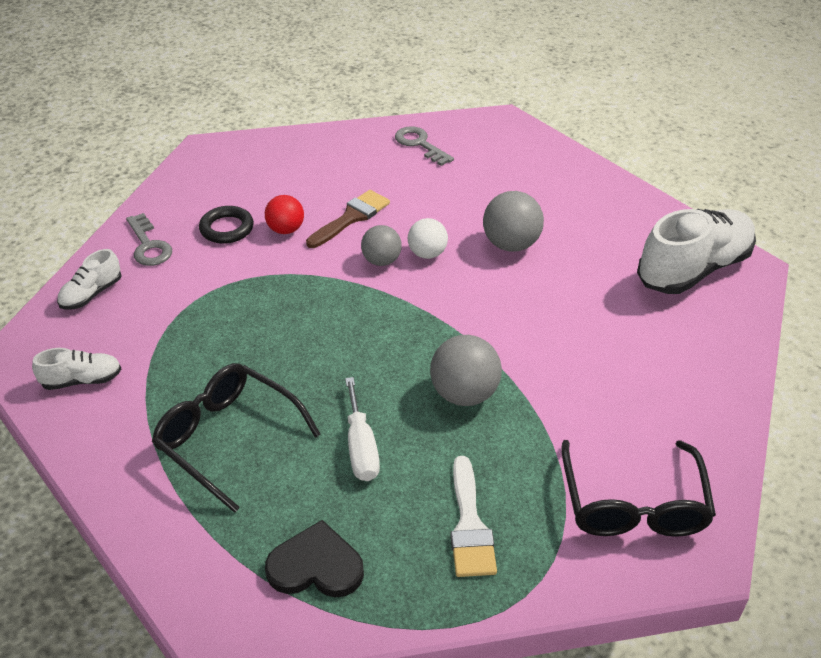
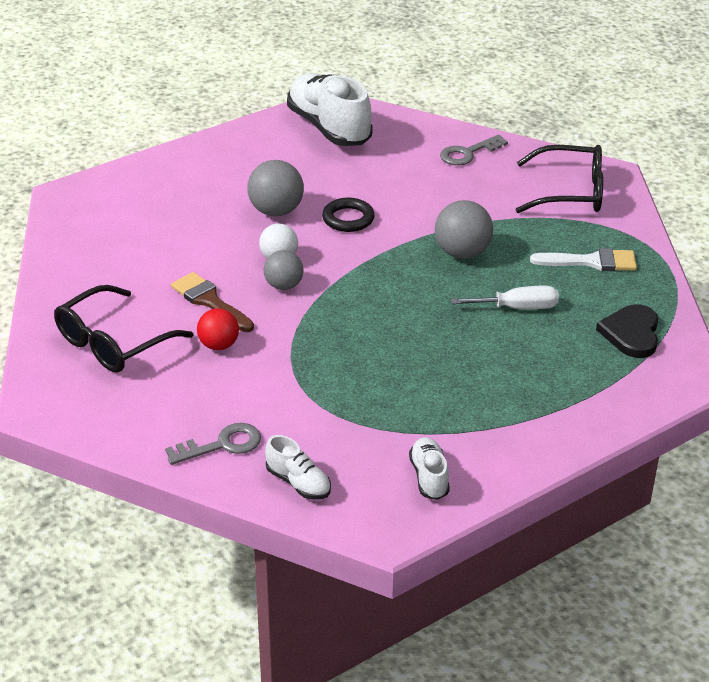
camera: 85 degrees left, 5 degrees down
(227, 228) = (206, 387): black ring -> black ring (348, 219)
(228, 438) = (506, 380): black glasses -> black glasses (113, 343)
(420, 144) = (91, 250): grey key -> grey key (468, 153)

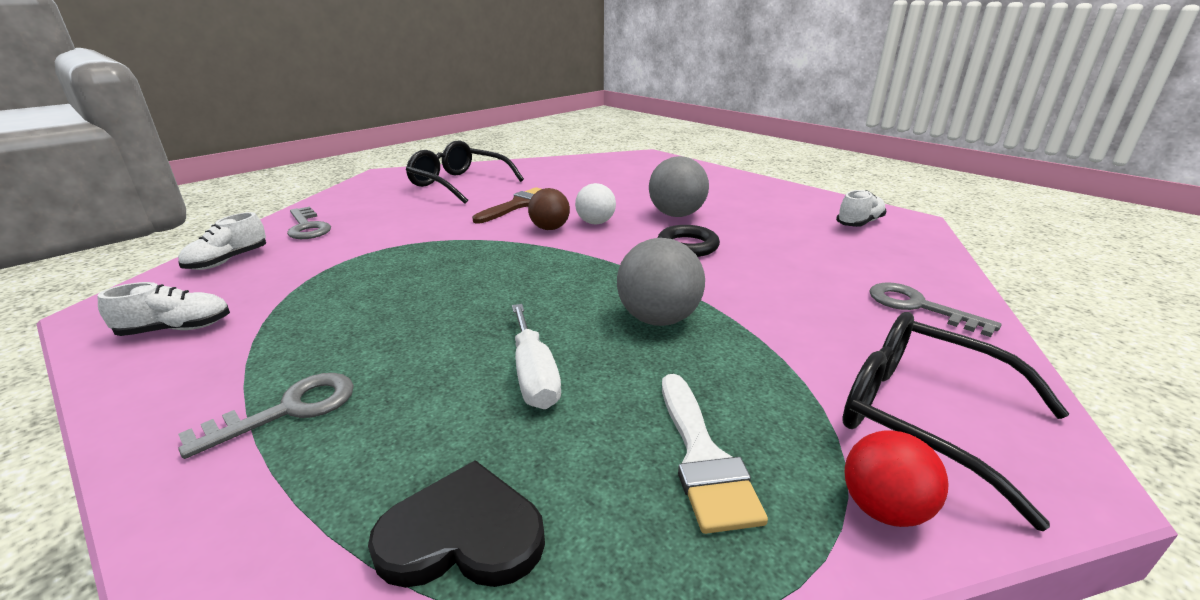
camera: 80 degrees right, 10 degrees down
(219, 345) = (453, 213): red ball -> red ball (883, 508)
(284, 286) = (549, 228): grey ball -> brown ball
(329, 128) = (859, 223): white shoe -> white shoe, size x0.48
(538, 400) = (288, 410): none -> grey key
(570, 192) = (922, 417): black glasses -> black glasses turned 135 degrees clockwise

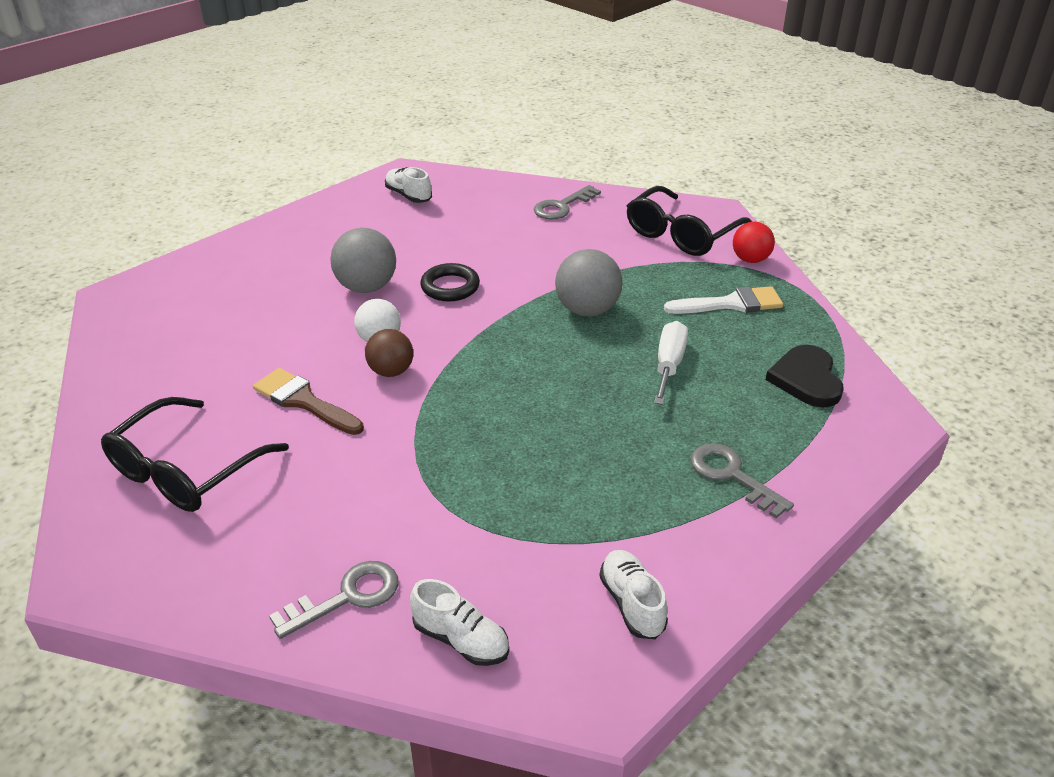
camera: 90 degrees left, 10 degrees up
(534, 375) = (669, 365): white screwdriver -> white screwdriver turned 60 degrees counterclockwise

